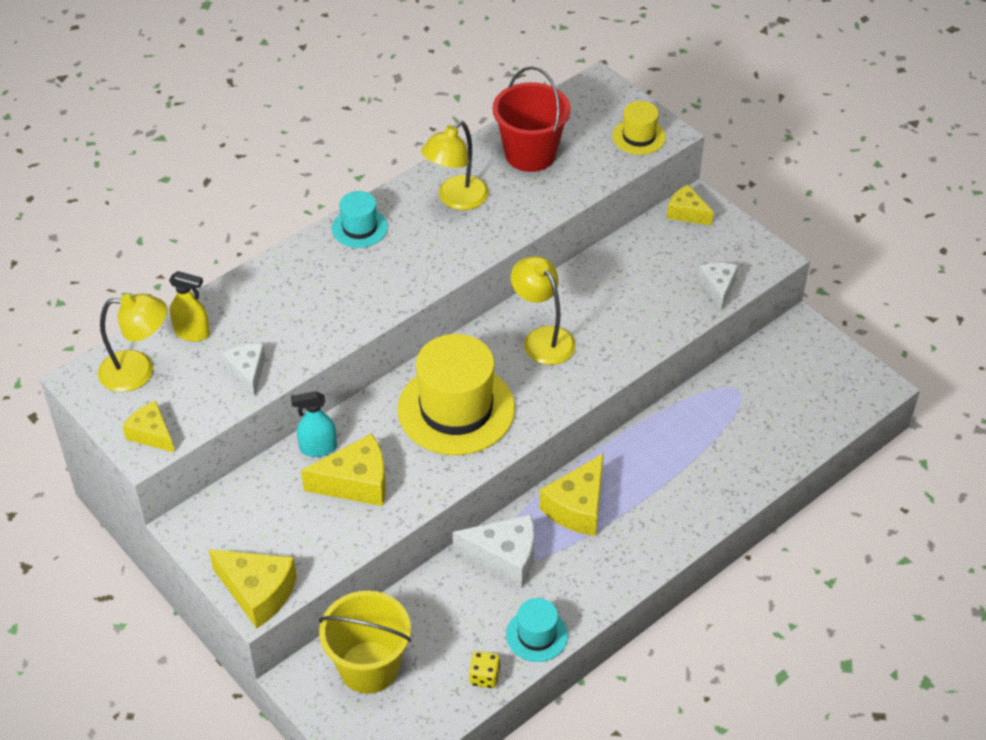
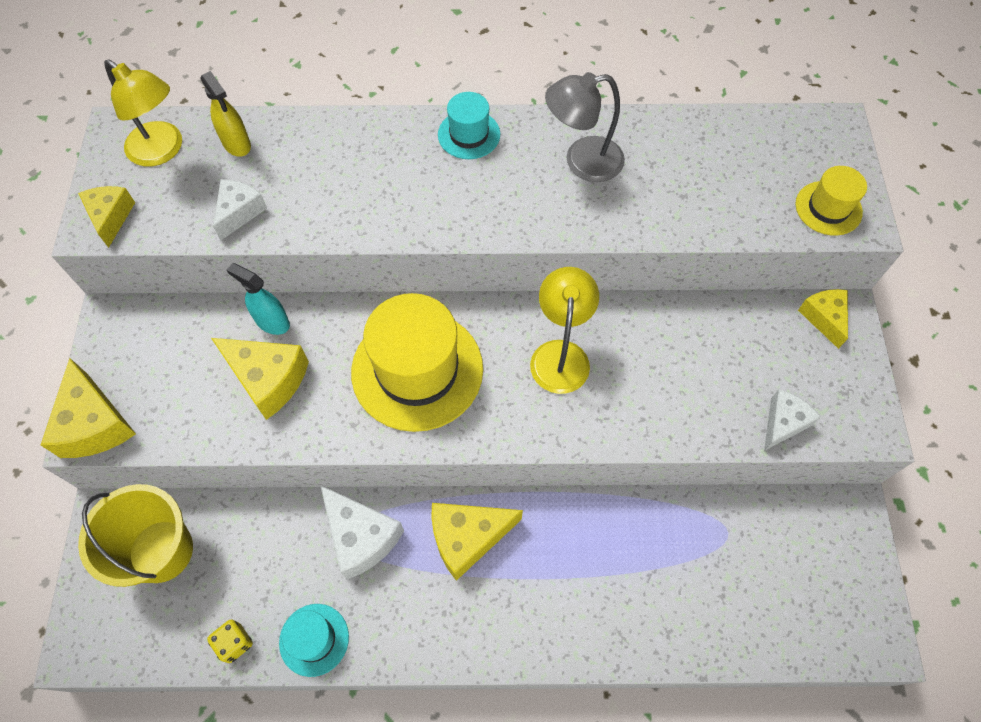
camera: 40 degrees right, 15 degrees up
(456, 199) = (582, 161): yellow lamp -> grey lamp
(530, 154) = (698, 159): red bucket -> none

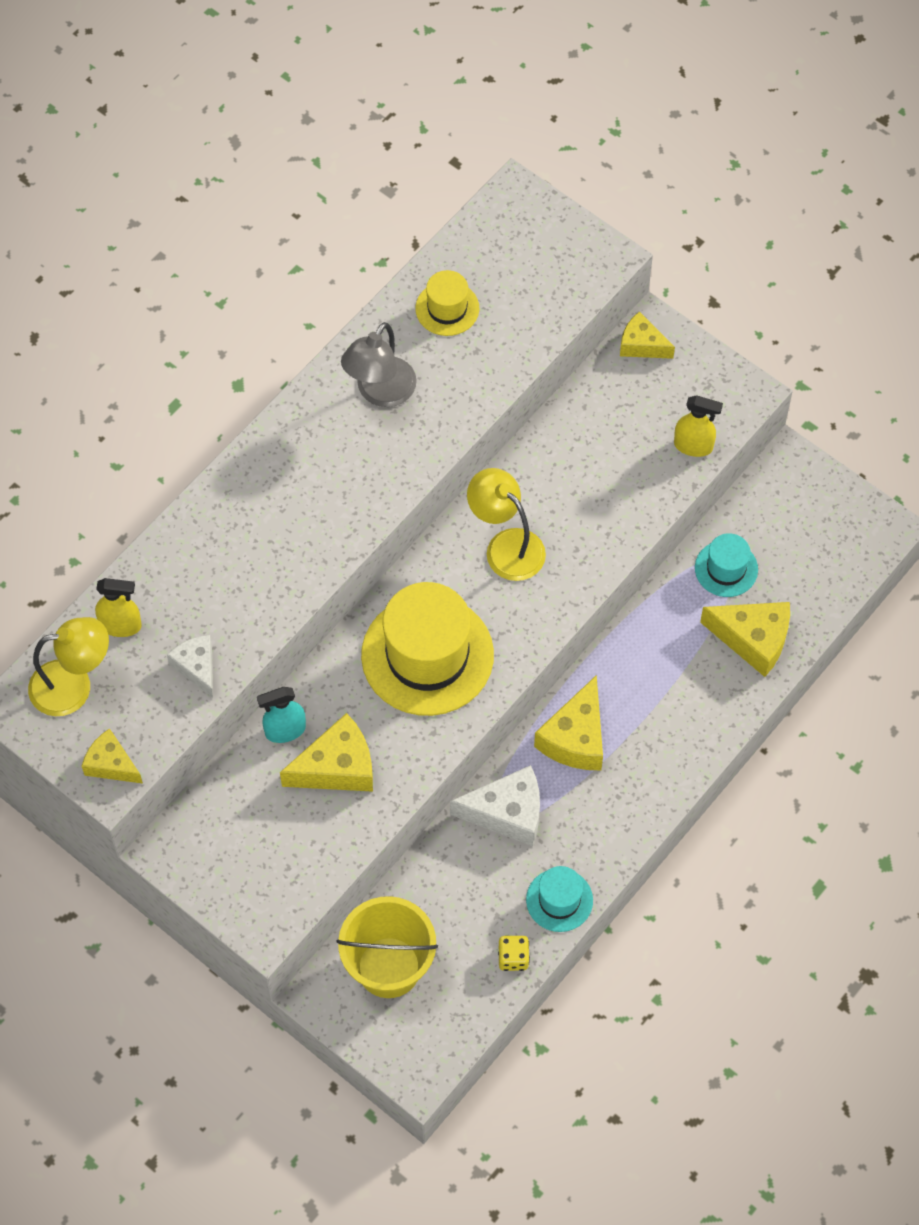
camera: 50 degrees left, 0 degrees up
(95, 424) = (262, 918): yellow cheese -> yellow cheese (753, 639)
(469, 134) = (277, 450): turquoise hat -> turquoise hat (726, 568)
(783, 423) = (693, 446): white cheese -> yellow spray bottle
(828, 208) = (576, 268): yellow hat -> yellow hat (447, 308)

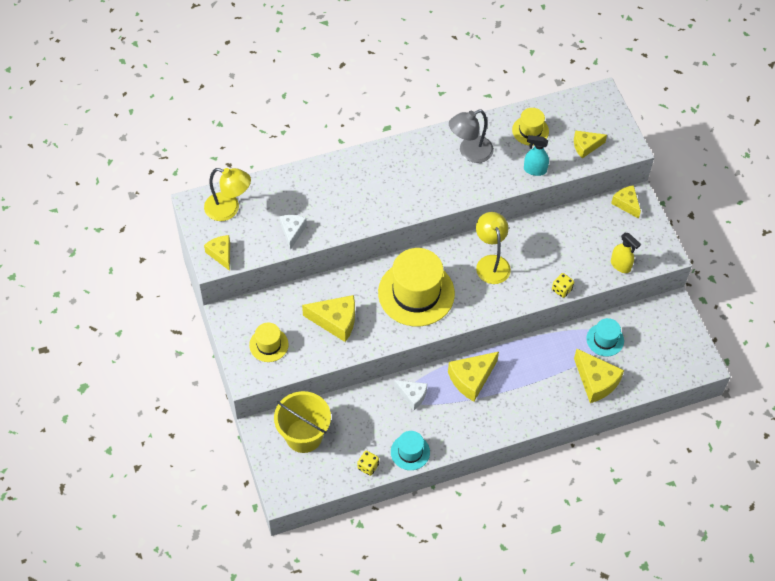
camera: 30 degrees right, 5 degrees down
(121, 625) = (270, 194): yellow spray bottle -> none
(261, 861) = (268, 345): none -> yellow hat
(285, 730) = (322, 290): turquoise spray bottle -> turquoise spray bottle (534, 170)
(507, 813) = (412, 395): white cheese -> white cheese, size x0.63
(544, 290) = (586, 146): none -> yellow cheese
(634, 530) = (562, 289): none -> yellow dice

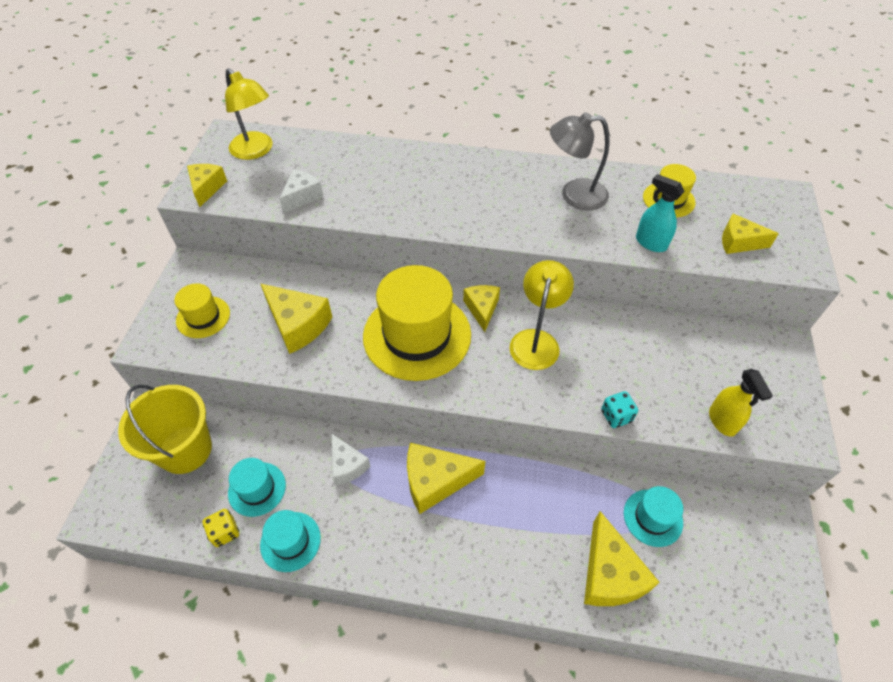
camera: 30 degrees right, 5 degrees down
(368, 435) = (257, 489): none -> turquoise hat
(562, 289) = (616, 416): yellow dice -> turquoise dice
(626, 204) = (766, 345): yellow cheese -> yellow cheese (482, 309)

